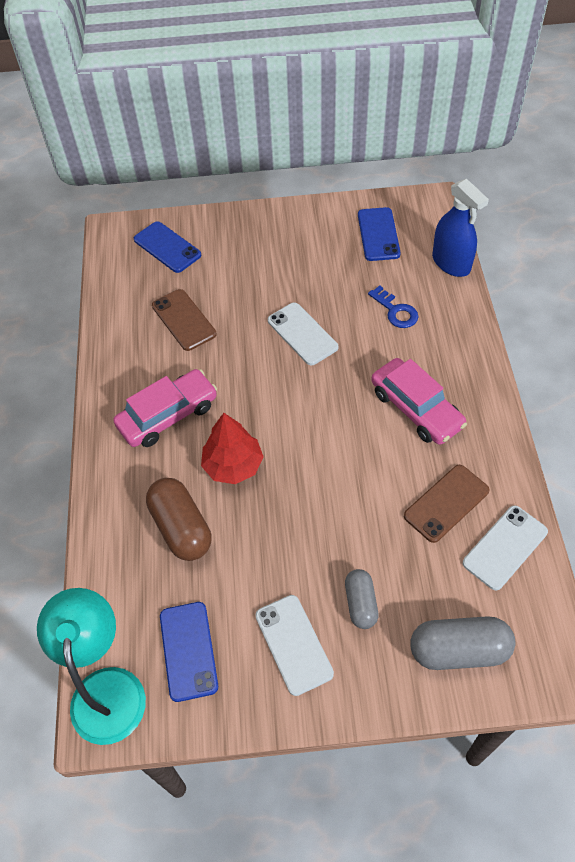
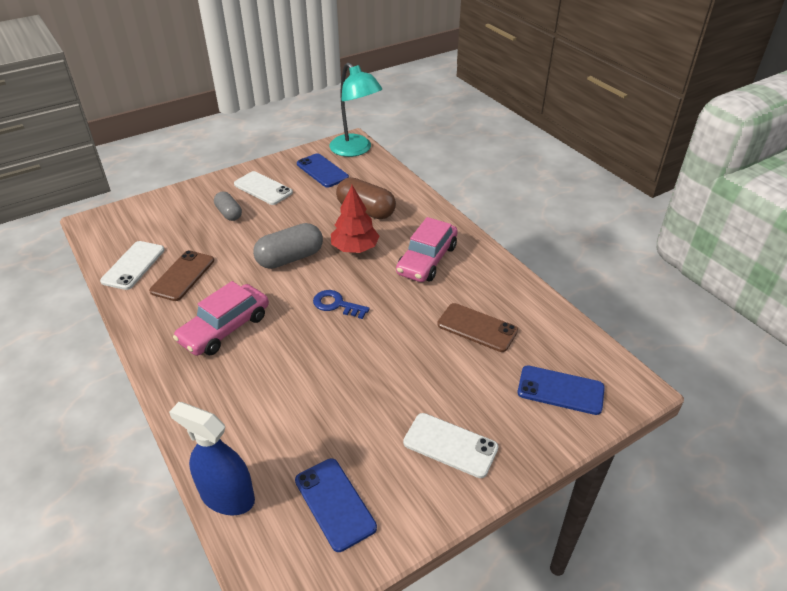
camera: 150 degrees right, 15 degrees down
(302, 334) = (359, 354): white phone -> white phone (450, 445)
(395, 311) = (275, 410): blue key -> blue key (336, 304)
(416, 409) = (225, 328): pink car -> pink car turned 75 degrees counterclockwise
(459, 650) = (159, 213): grey capsule -> grey capsule (290, 258)

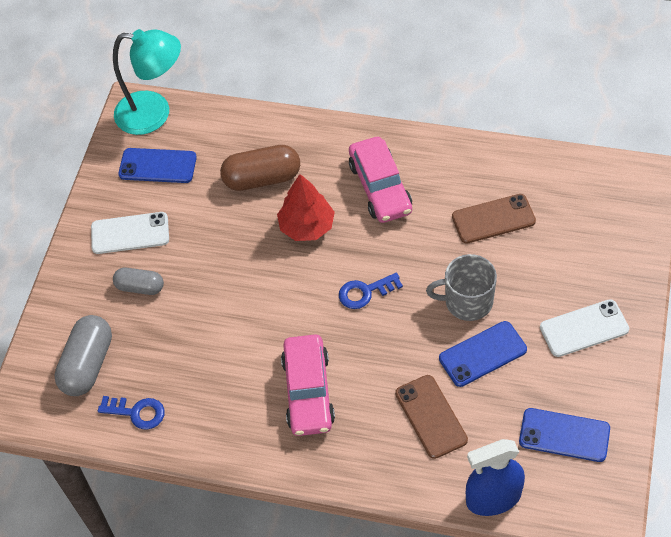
camera: 40 degrees left, 15 degrees up
(133, 265) = (137, 412): white phone -> blue key
(183, 276) = (198, 381): brown phone -> brown phone (431, 416)
(290, 258) = (266, 284): grey capsule -> grey capsule (87, 364)
(391, 360) = (467, 301): none -> grey mug
(560, 390) = (604, 222): blue phone -> blue phone (482, 354)

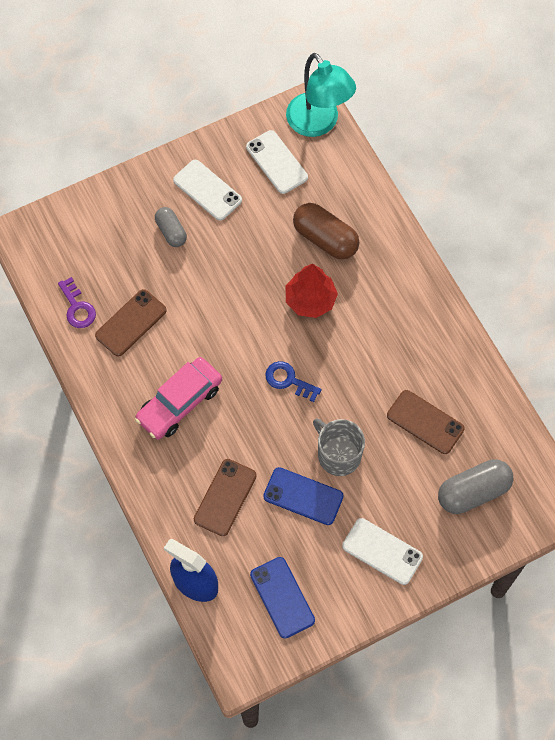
camera: 45 degrees right, 10 degrees up
(87, 364) = (87, 248): grey capsule -> grey capsule (473, 492)
(137, 412) = (77, 307): blue key -> purple key
(157, 166) = (277, 162): blue phone -> white phone
(195, 378) = (131, 323): none -> brown phone
(380, 187) = (386, 324): pink car -> none

